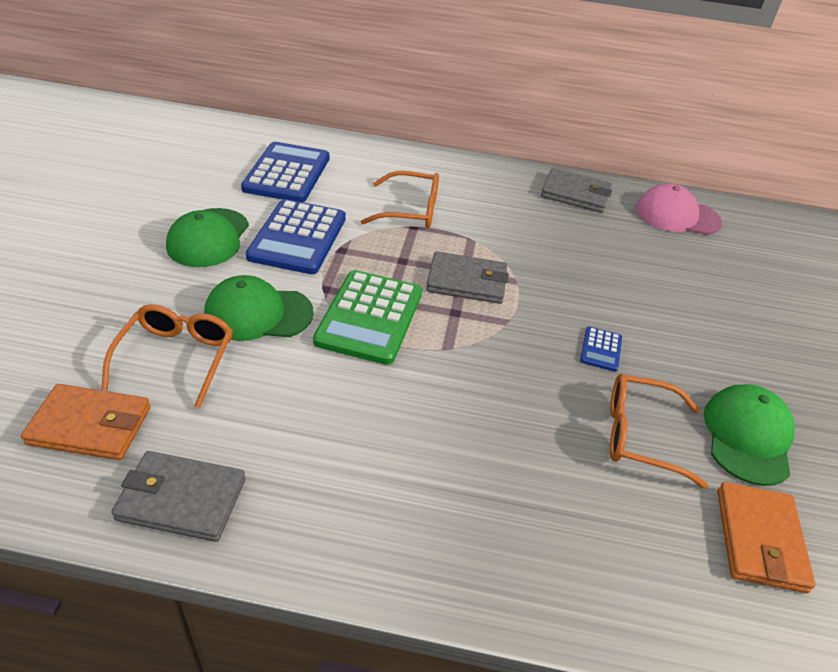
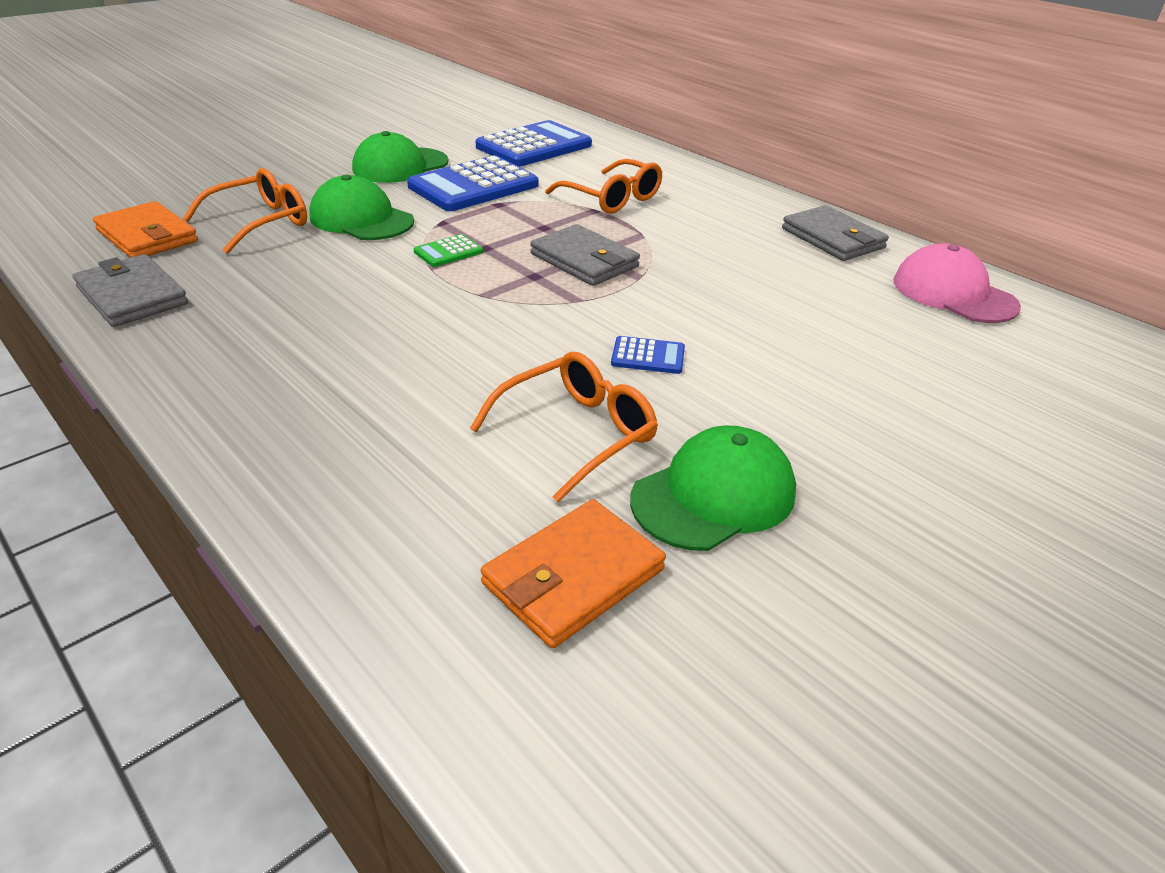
camera: 40 degrees right, 5 degrees down
(369, 317) = (448, 252): green calculator -> green calculator, size x0.45
(601, 349) = (648, 356): blue calculator -> blue calculator turned 135 degrees counterclockwise
(640, 435) = (576, 433): orange glasses -> orange glasses turned 90 degrees clockwise

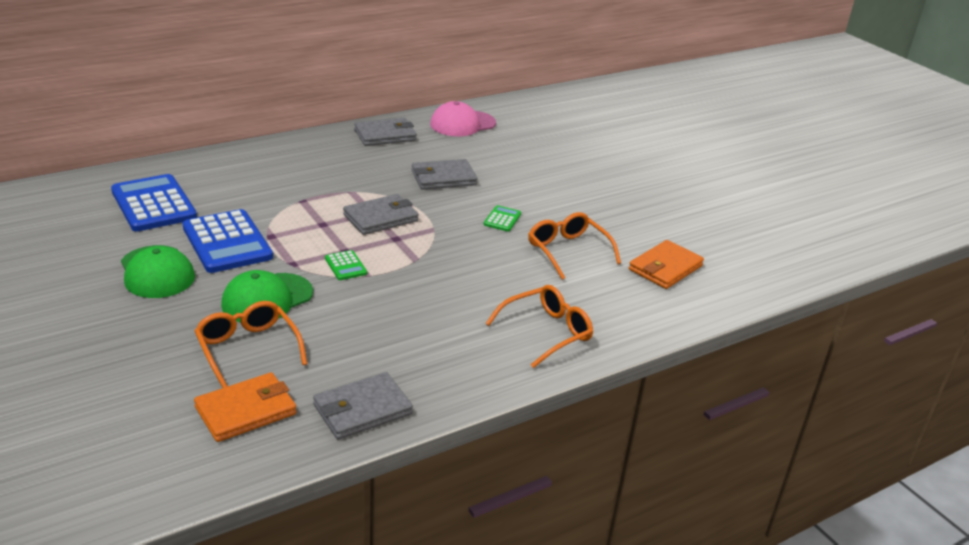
camera: 80 degrees left, 5 degrees down
(573, 576) = (665, 268): orange wallet -> orange wallet turned 75 degrees clockwise
(612, 198) = (286, 191): orange glasses -> orange glasses (546, 332)
(648, 356) = (502, 219): blue calculator -> green calculator
(714, 495) = (617, 226): green cap -> none
(743, 294) = (443, 178): none -> grey wallet

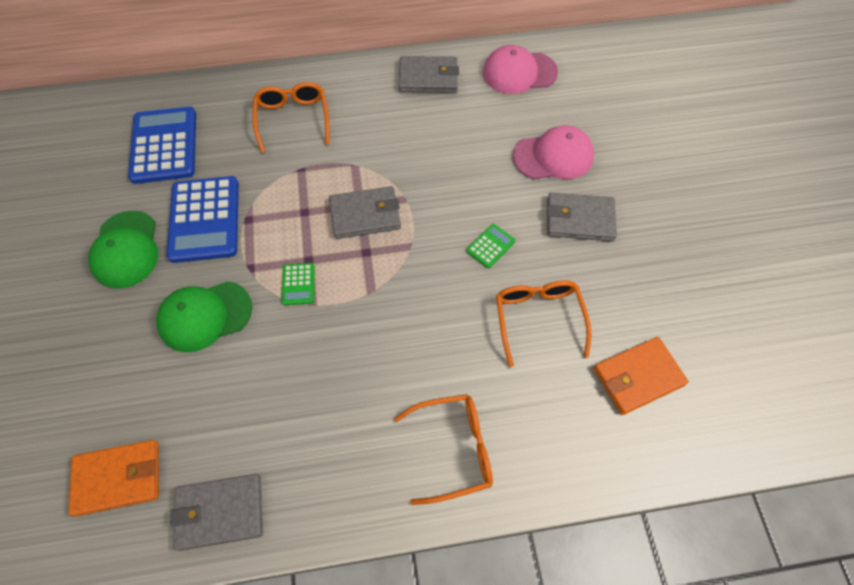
camera: 25 degrees right, 30 degrees up
(248, 349) = (157, 387): orange glasses -> orange glasses (293, 119)
(443, 178) = (458, 162): grey wallet -> grey wallet (579, 219)
(521, 165) = (553, 156): none -> pink cap

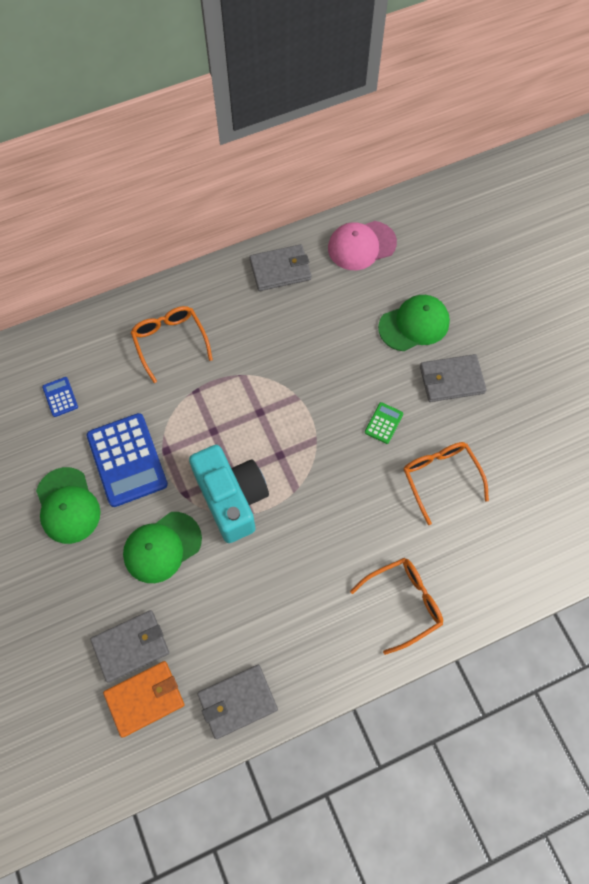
camera: 15 degrees left, 5 degrees up
(164, 145) = (60, 397): blue calculator -> blue calculator, size x0.45
(298, 284) = (232, 498): green calculator -> turquoise camera
(365, 215) = (268, 420): grey wallet -> grey wallet (131, 646)
(553, 156) = (414, 324): pink cap -> green cap
(637, 377) = (530, 506): orange wallet -> none

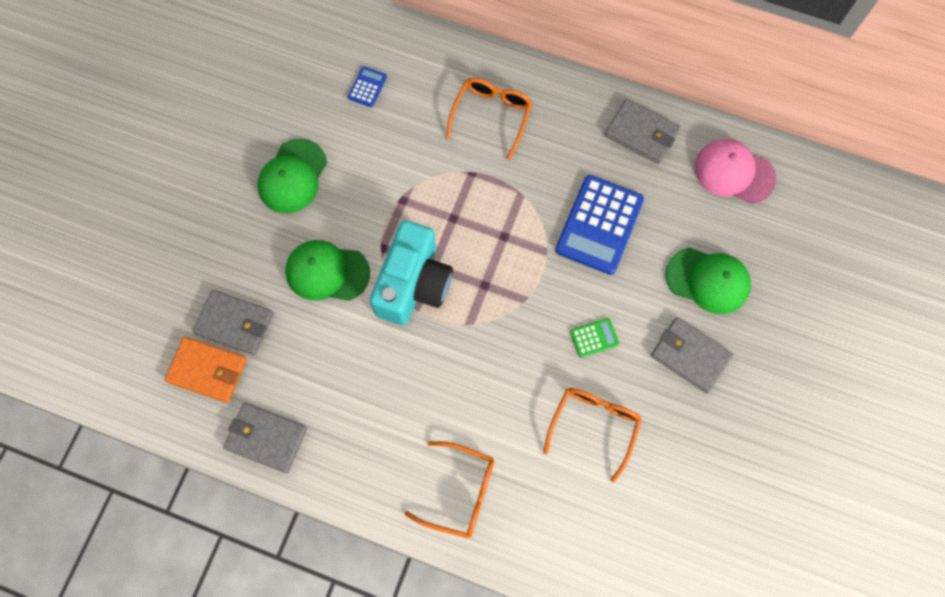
camera: 45 degrees right, 5 degrees up
(127, 460) = (367, 181): blue calculator -> blue calculator (599, 225)

